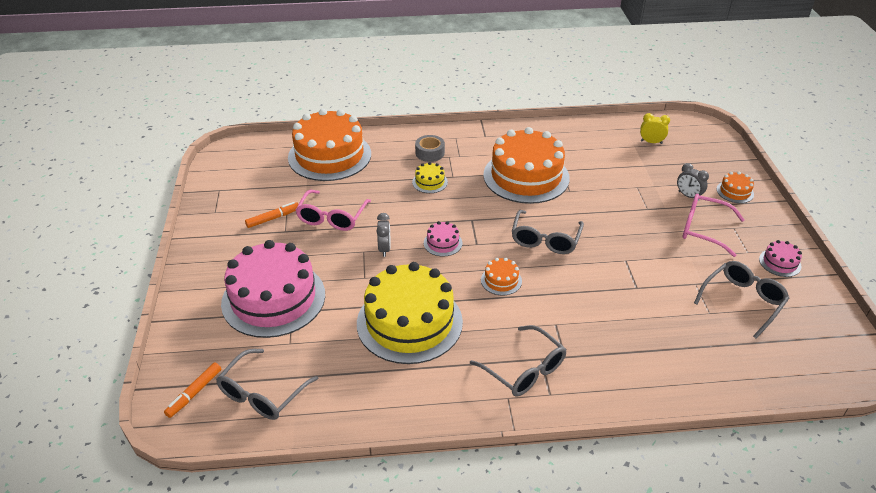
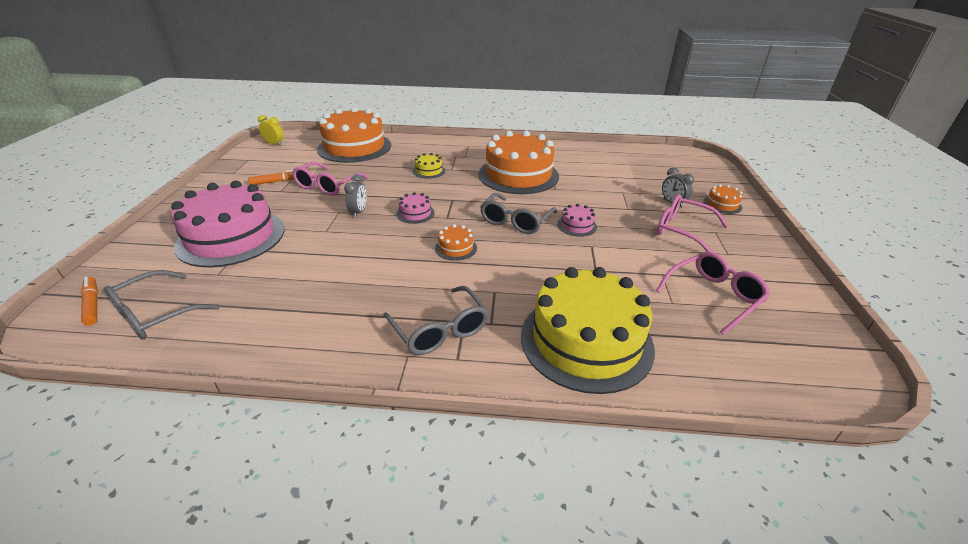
camera: 10 degrees right, 5 degrees down
(194, 393) = (92, 304): orange marker -> orange marker turned 105 degrees clockwise
(409, 322) = (344, 271): yellow cake -> yellow cake (586, 341)
(430, 153) = (440, 153): grey tape -> none
(651, 142) = (646, 163): yellow clock -> yellow clock (274, 144)
(743, 301) = (714, 296): grey glasses -> pink glasses
(780, 263) = (763, 266): pink cake -> pink cake (577, 226)

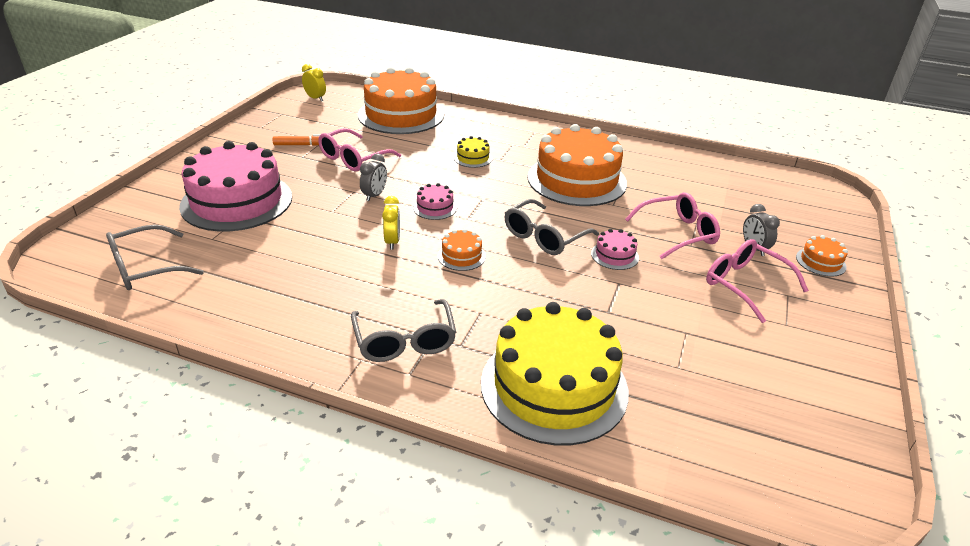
camera: 15 degrees right, 0 degrees up
(92, 304) = (95, 247): orange marker -> none
(391, 247) = (392, 242): none -> yellow clock
(714, 296) = (734, 371): pink glasses -> pink glasses (678, 233)

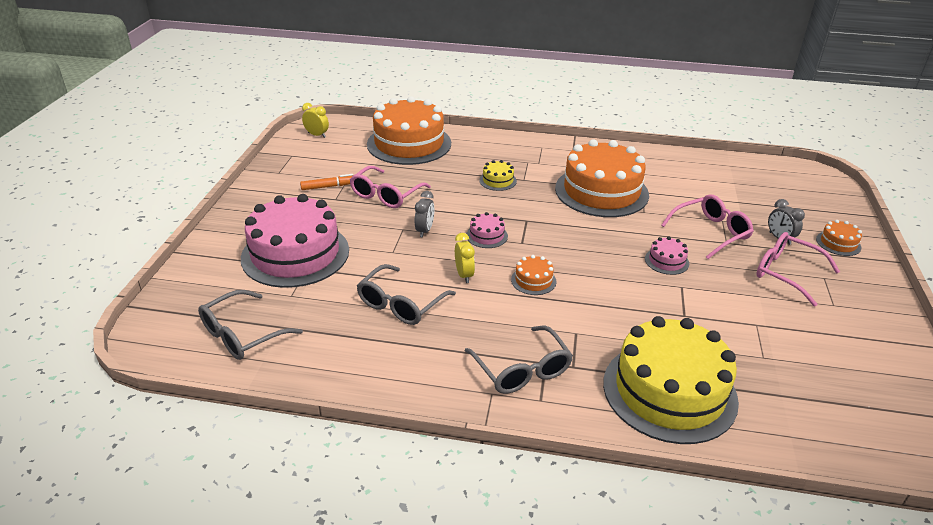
camera: 10 degrees left, 0 degrees up
(544, 237) = (598, 252): grey glasses -> grey glasses (400, 304)

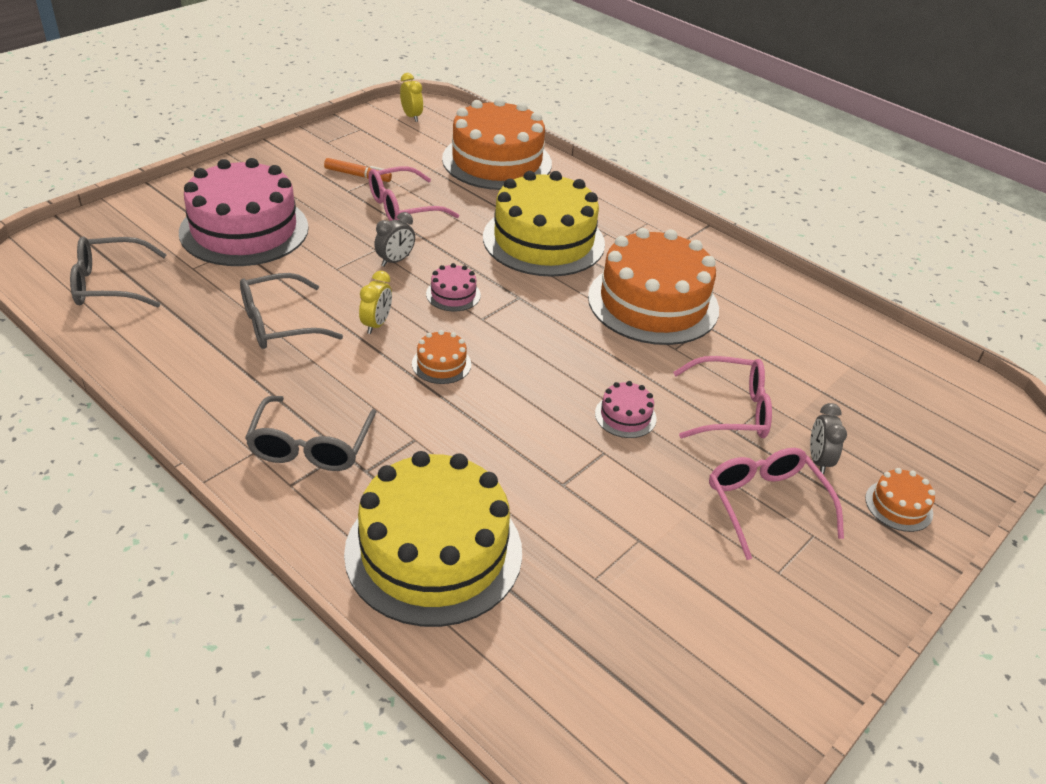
camera: 30 degrees right, 5 degrees up
(498, 181) = (543, 240): yellow cake -> yellow cake, size x2.44

